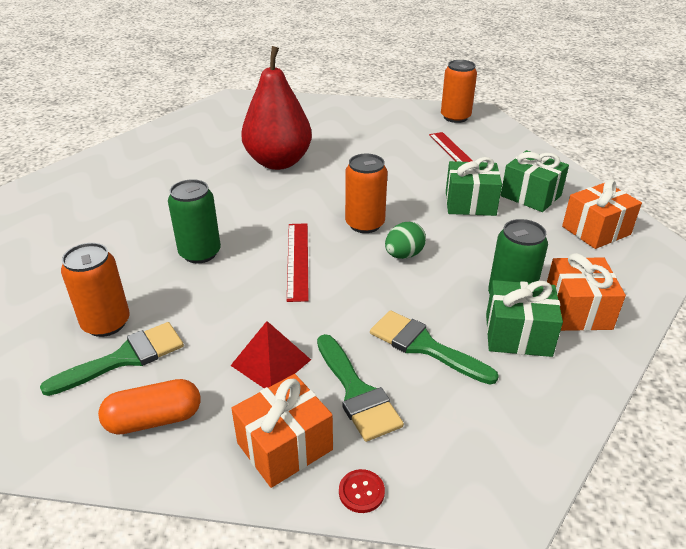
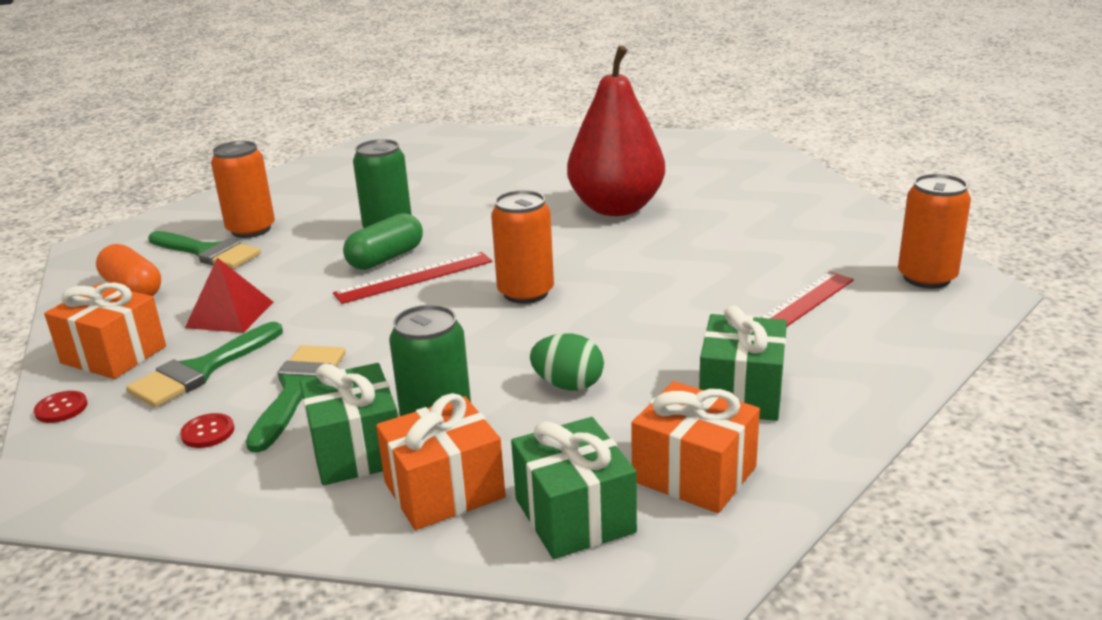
camera: 65 degrees right, 10 degrees down
(251, 265) = (386, 258): none -> green capsule
(404, 255) = (477, 333): green egg -> green egg (568, 385)
(456, 401) = (208, 432): none -> red button
(470, 203) = (657, 349): green gift -> green gift (574, 515)

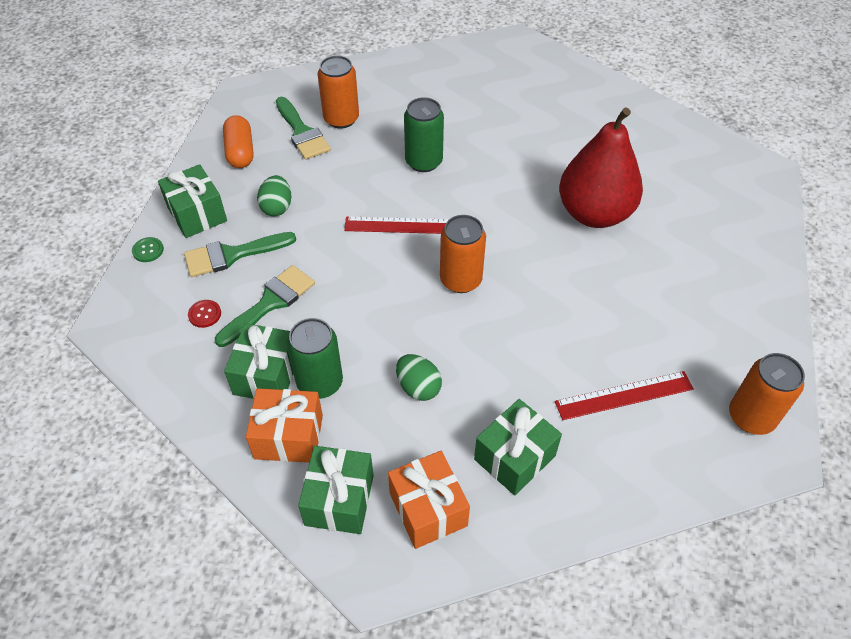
camera: 30 degrees right, 25 degrees up
(61, 408) = (148, 250): red button -> green button
(114, 355) = (197, 214): orange gift -> green gift
(229, 314) = (277, 207): red pyramid -> green egg
(386, 258) = (401, 195): green capsule -> none

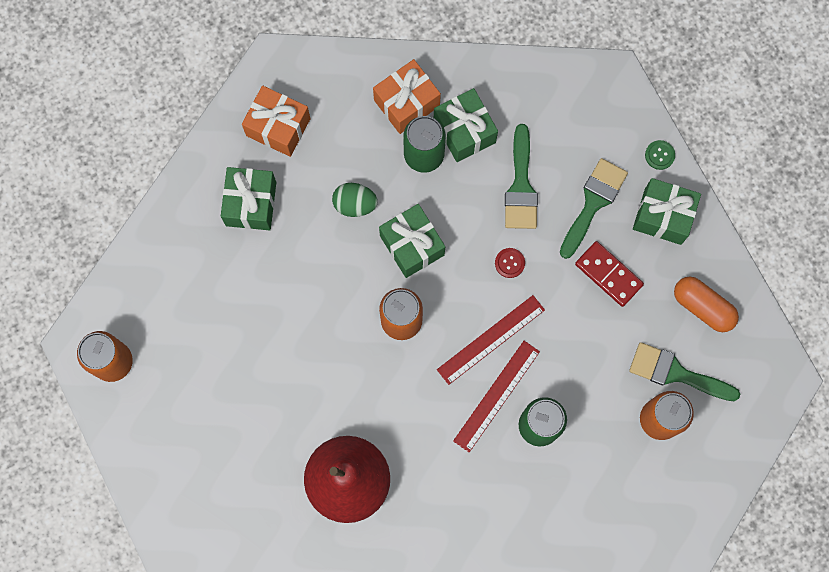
camera: 140 degrees right, 25 degrees up
(205, 314) = (556, 140): red button -> red button (509, 263)
(277, 207) = (608, 274): green egg -> red domino
(339, 500) = (337, 90): green gift -> green gift (412, 245)
(624, 395) = (210, 310): red ruler -> red ruler (496, 396)

